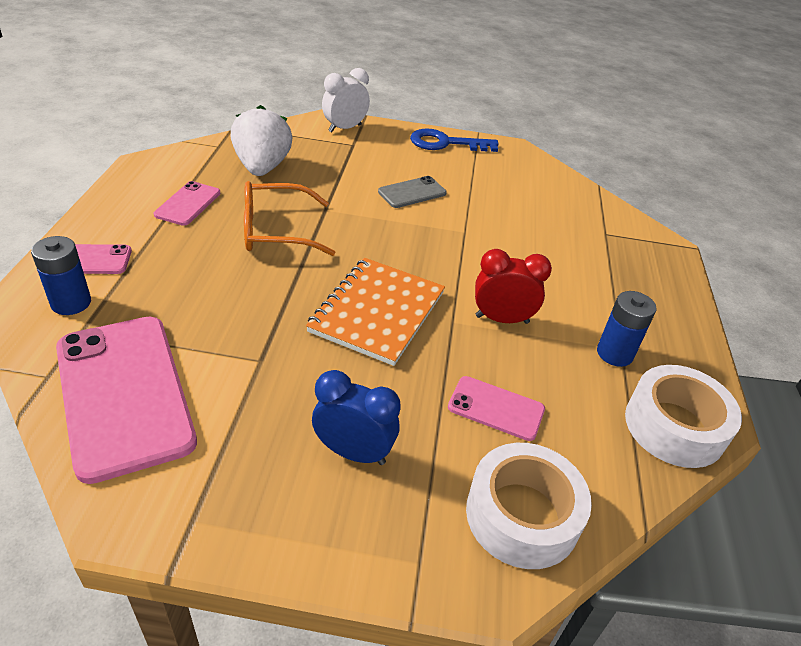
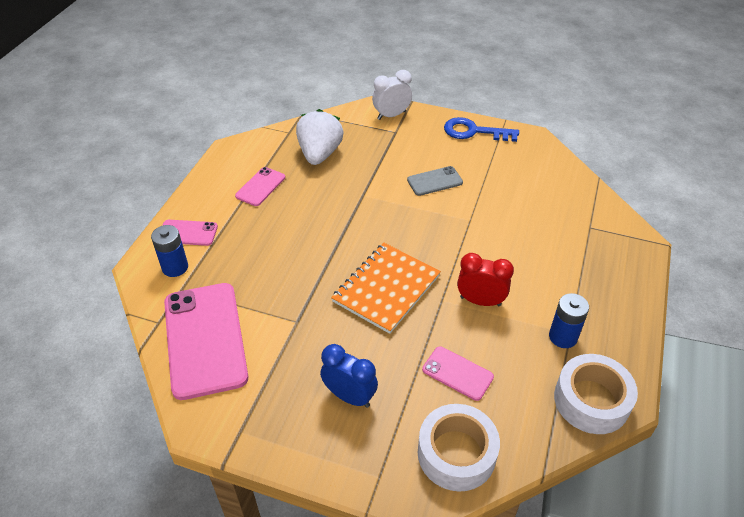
camera: 15 degrees right, 5 degrees up
(276, 231) = (322, 213): orange glasses -> none

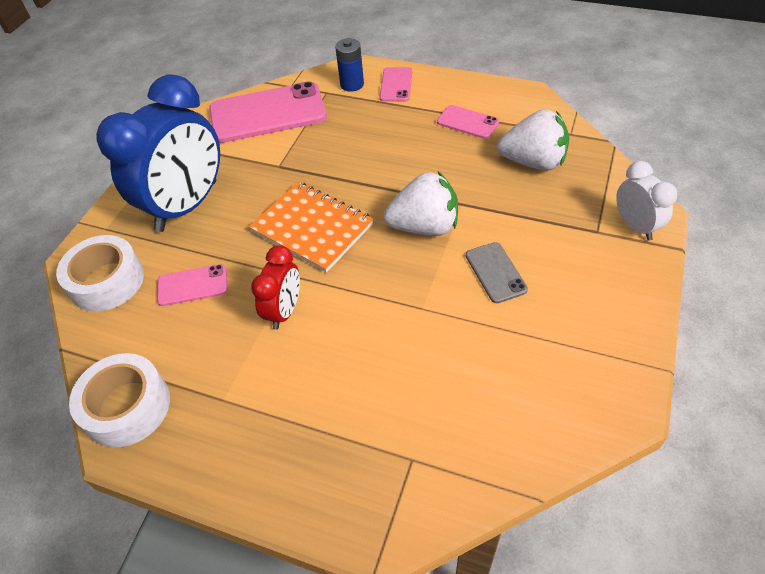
camera: 95 degrees right, 5 degrees up
(349, 396) = (187, 206): blue clock -> blue clock, size x2.01
(387, 216) = (424, 226): none -> white strawberry
(457, 373) = (192, 285): pink phone -> pink phone turned 45 degrees clockwise
(474, 132) = (621, 323): blue key -> none
(563, 337) = (218, 390): blue battery -> none

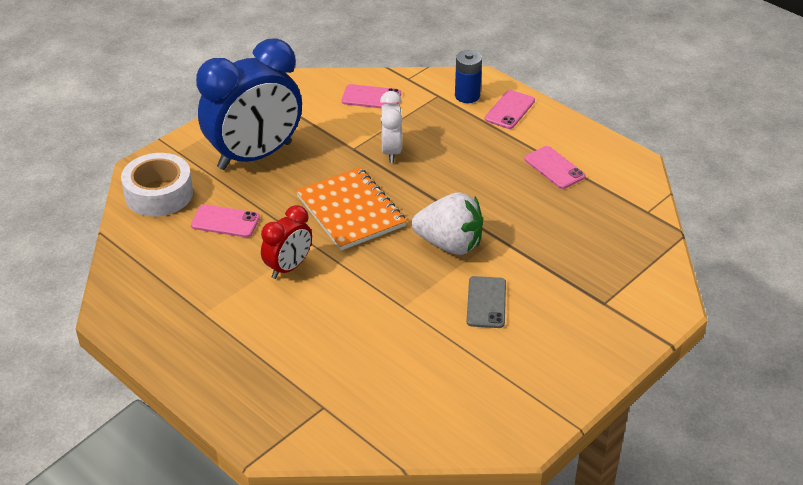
camera: 20 degrees right, 10 degrees down
(127, 407) = (130, 291): white tape -> none
(268, 113) = (371, 97): pink phone -> pink phone, size x0.49
(533, 162) = (590, 225): white strawberry -> none
(635, 226) = (643, 311): white clock -> white clock (391, 151)

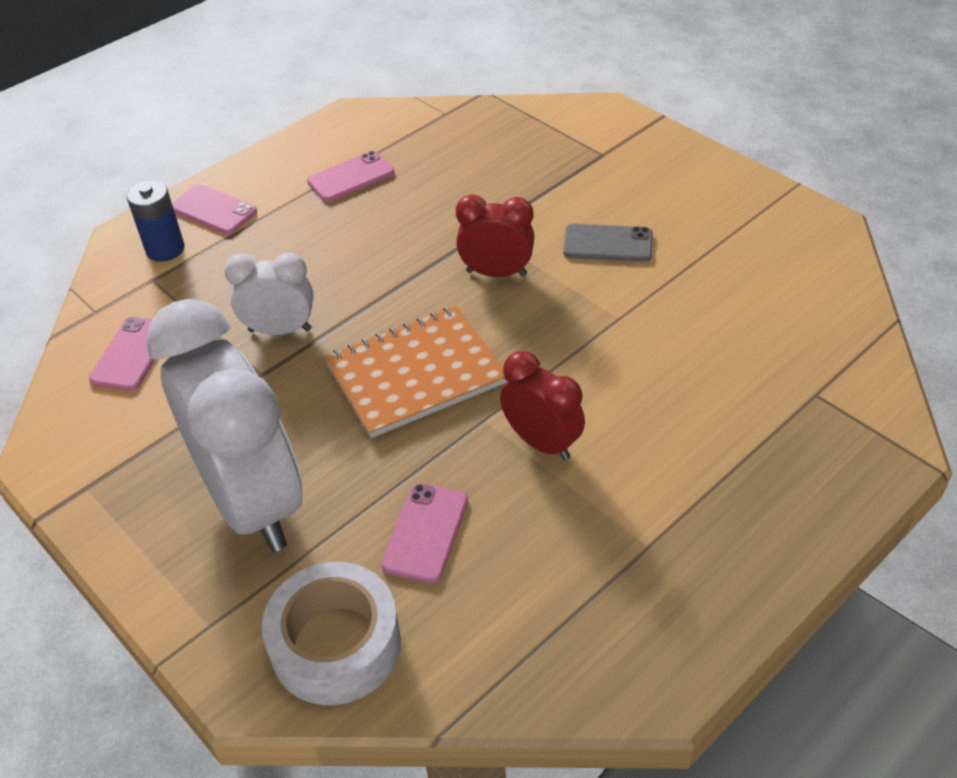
camera: 85 degrees left, 5 degrees up
(255, 156) = (252, 501): blue clock -> white clock
(450, 244) = (496, 273): white strawberry -> red clock

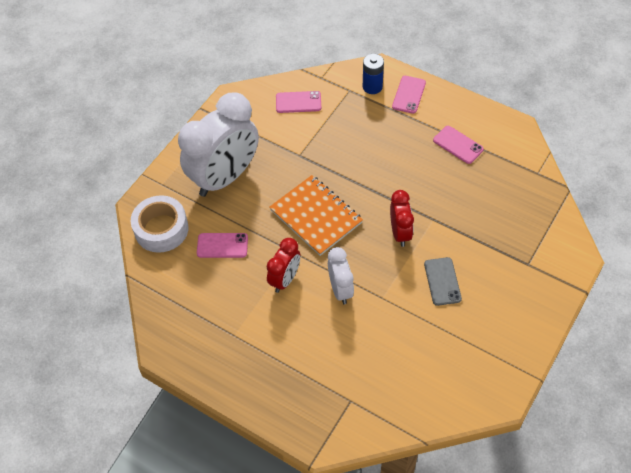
camera: 75 degrees right, 10 degrees up
(280, 330) = (330, 152): white clock -> white clock (340, 289)

